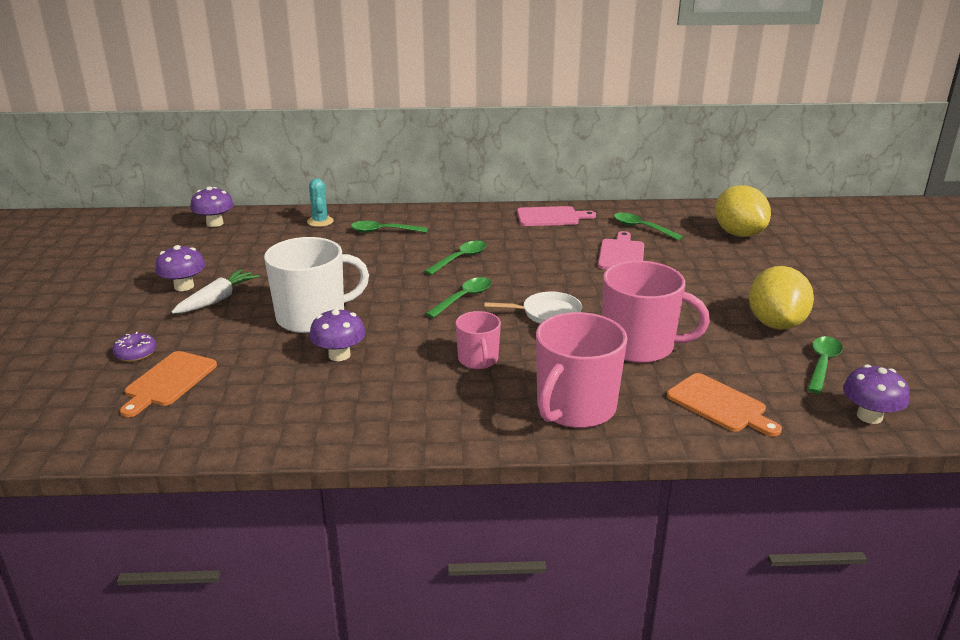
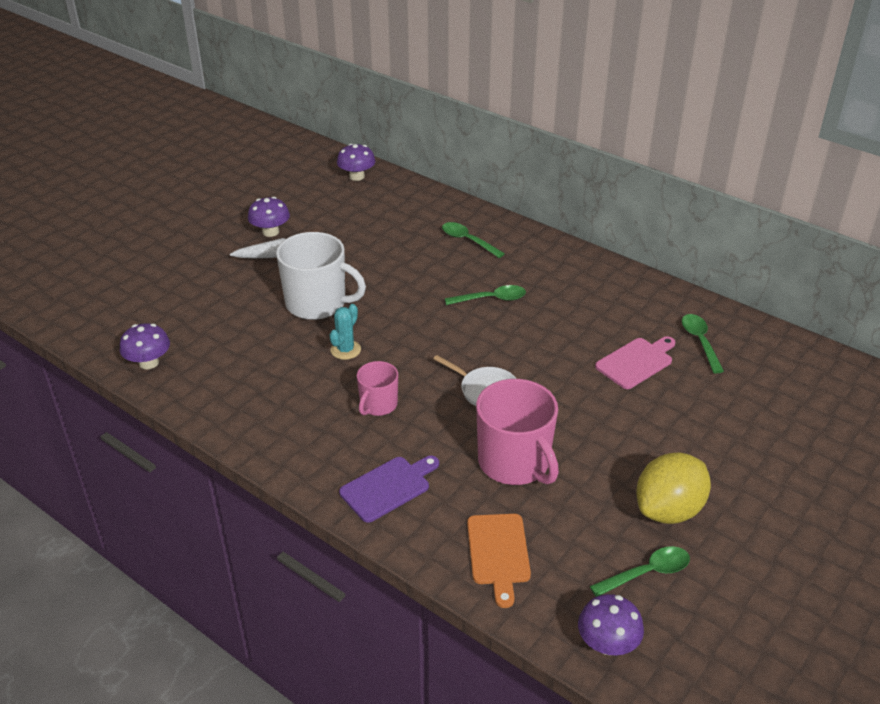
camera: 40 degrees right, 10 degrees up
(136, 353) = (182, 279): purple donut -> none
(168, 381) = (175, 313): orange cutting board -> none
(320, 221) = (432, 208): turquoise cactus -> turquoise cactus (345, 350)
(339, 355) = (294, 347): purple mushroom -> purple mushroom (148, 363)
(464, 298) = (442, 341): green spoon -> none
(551, 217) = (630, 289): pink cutting board -> none
(575, 408) = (388, 487): pink mug -> purple cutting board
(738, 234) = (791, 396): yellow lemon -> none

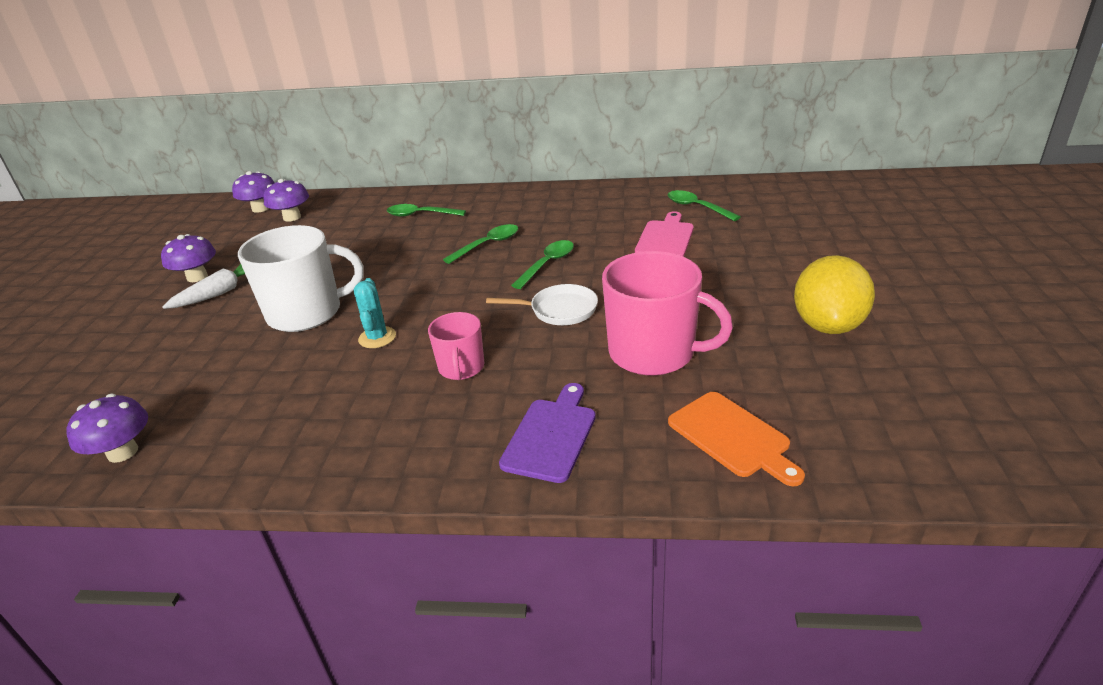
camera: 30 degrees left, 5 degrees down
(607, 644) = (929, 460): purple mushroom -> purple mushroom (292, 217)
(647, 573) = (878, 381): green spoon -> green spoon (547, 264)

